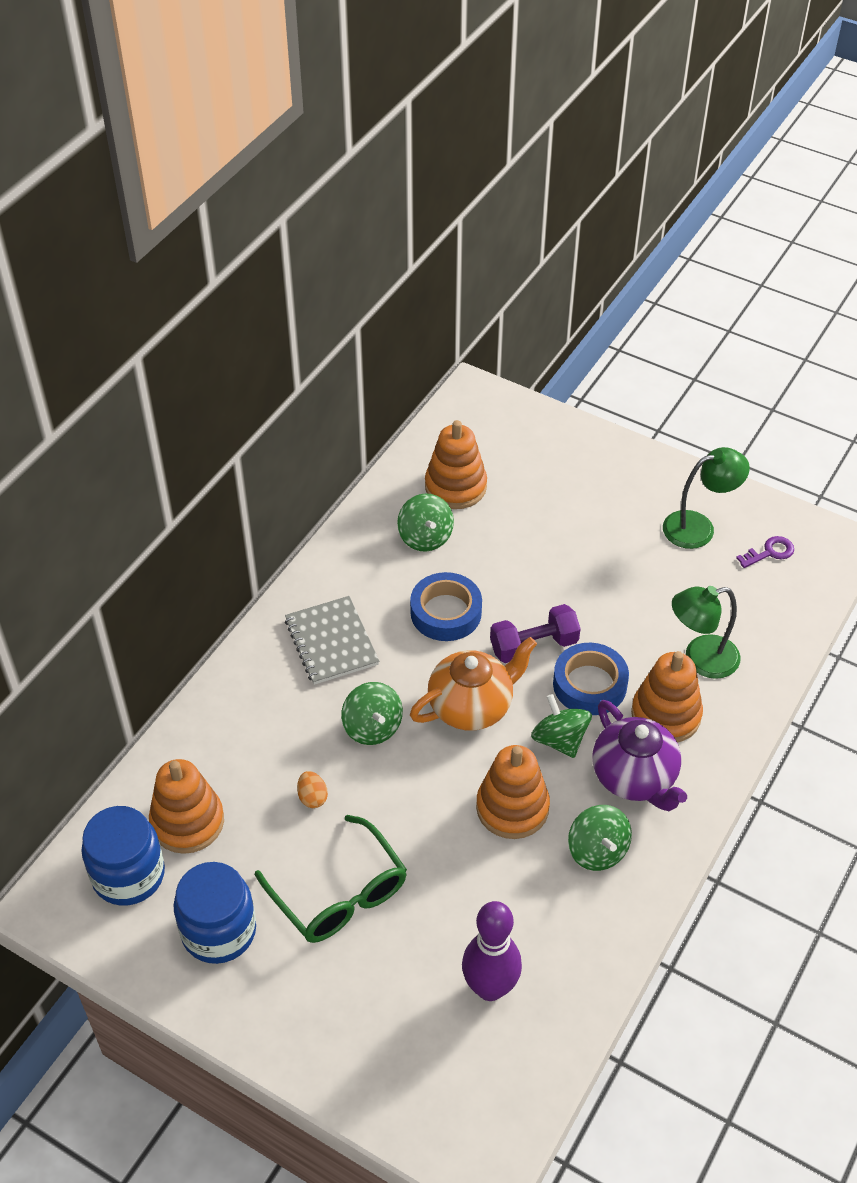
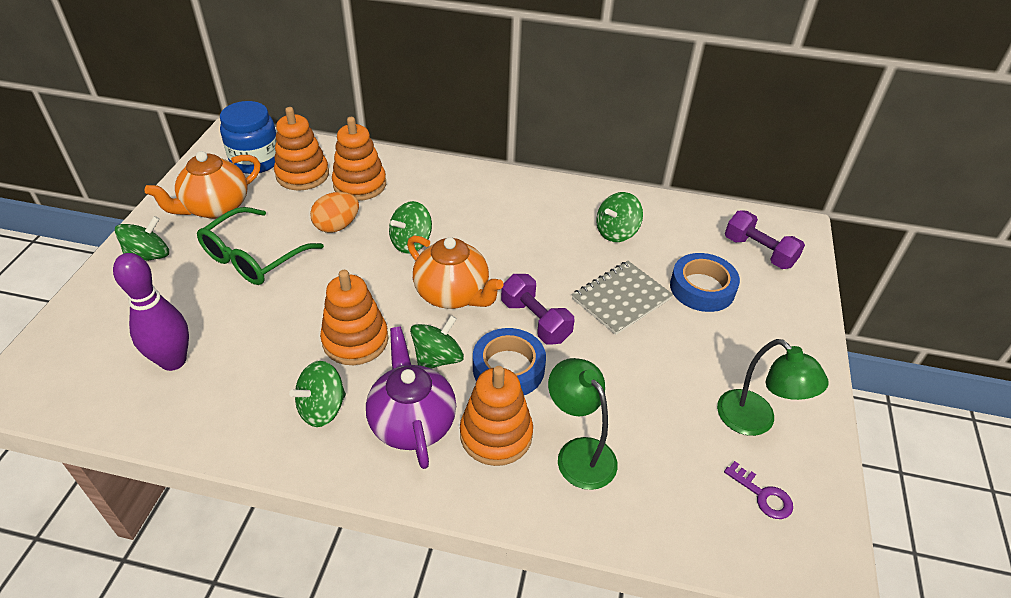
camera: 70 degrees right, 5 degrees down
(219, 931) = (215, 207): blue jar -> orange teapot
(294, 1014) = (149, 256): none -> green spinning top
(312, 797) = (337, 226): orange egg -> orange egg, size x1.64
(331, 642) = (484, 205): grey notebook -> grey notebook (621, 299)
(446, 612) = (544, 259): blue tape -> blue tape (702, 288)
(455, 487) = (682, 238): orange stacking toy -> orange stacking toy (360, 184)
(497, 436) = (759, 252): none -> purple dumbbell
(635, 777) = (412, 422): purple teapot -> purple teapot turned 120 degrees clockwise

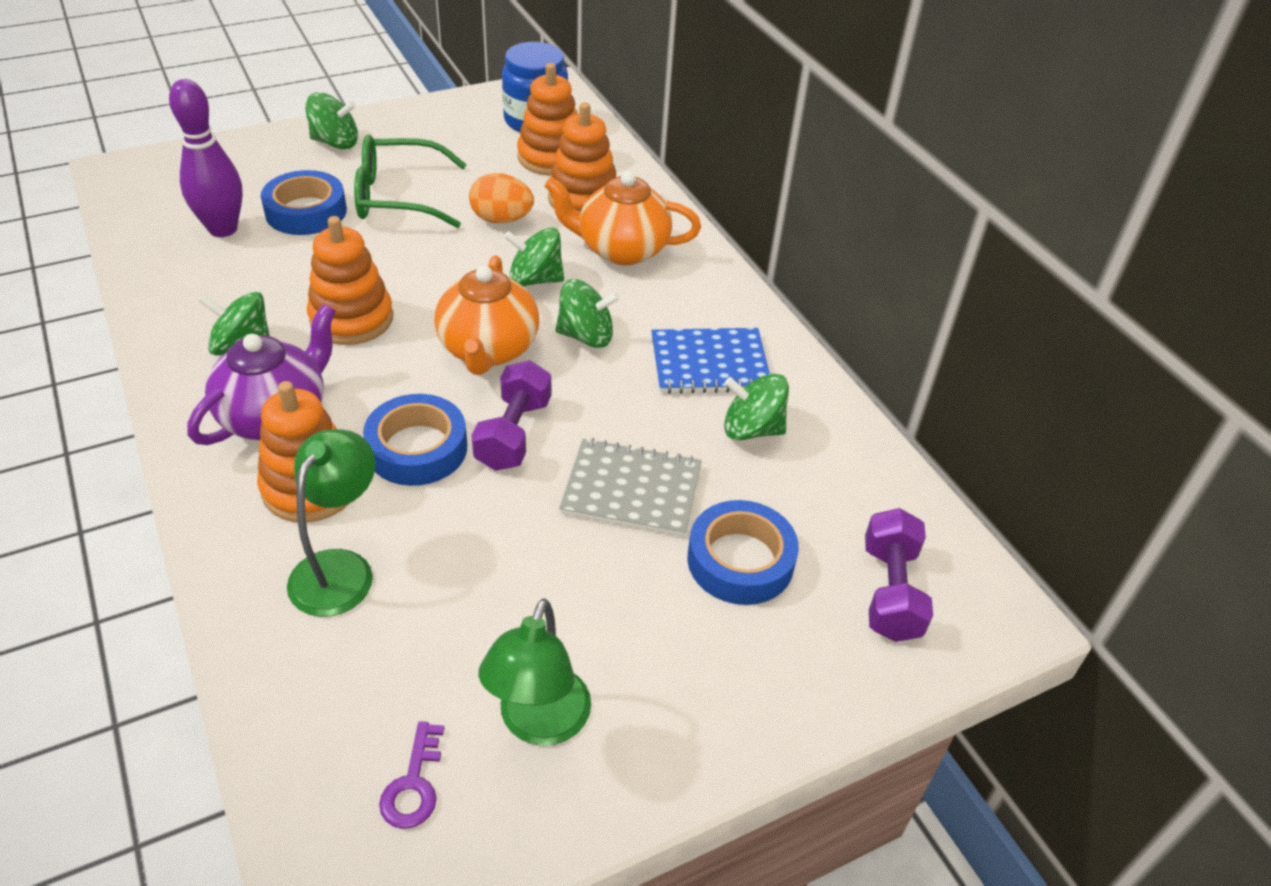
camera: 50 degrees right, 0 degrees up
(210, 308) = (306, 211): none -> blue tape
(215, 207) = (440, 138): orange teapot -> orange teapot (621, 250)
(438, 358) = (381, 388): green spinning top -> green spinning top (586, 336)
(554, 218) = (709, 363): none -> blue notebook

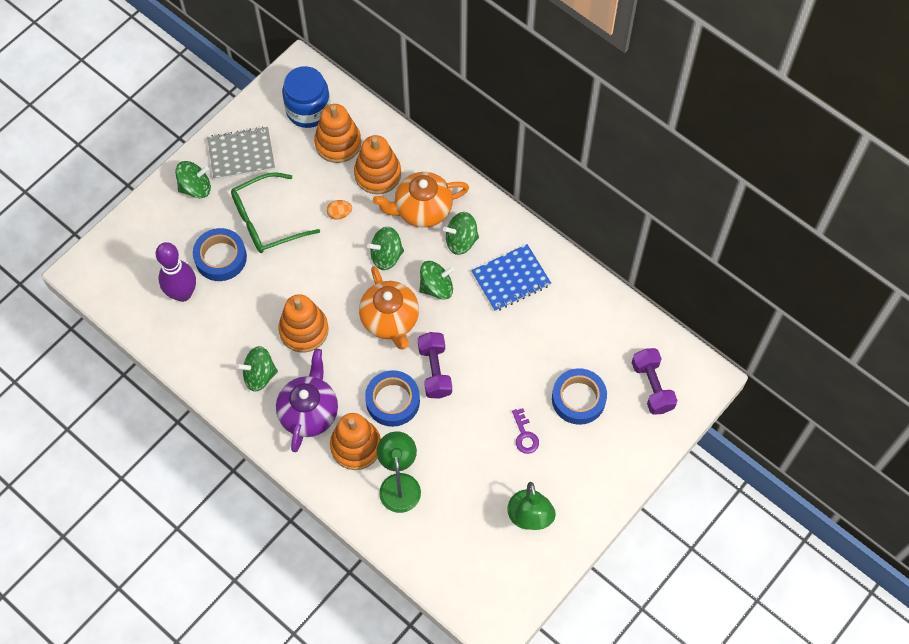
camera: 20 degrees left, 20 degrees up
(413, 784) = (493, 566): purple key -> purple key (524, 435)
(501, 219) = (339, 214): orange egg -> orange egg, size x0.61
(631, 490) = (510, 380): grey notebook -> grey notebook (241, 154)
(752, 429) = (551, 315): green spinning top -> green spinning top (461, 241)

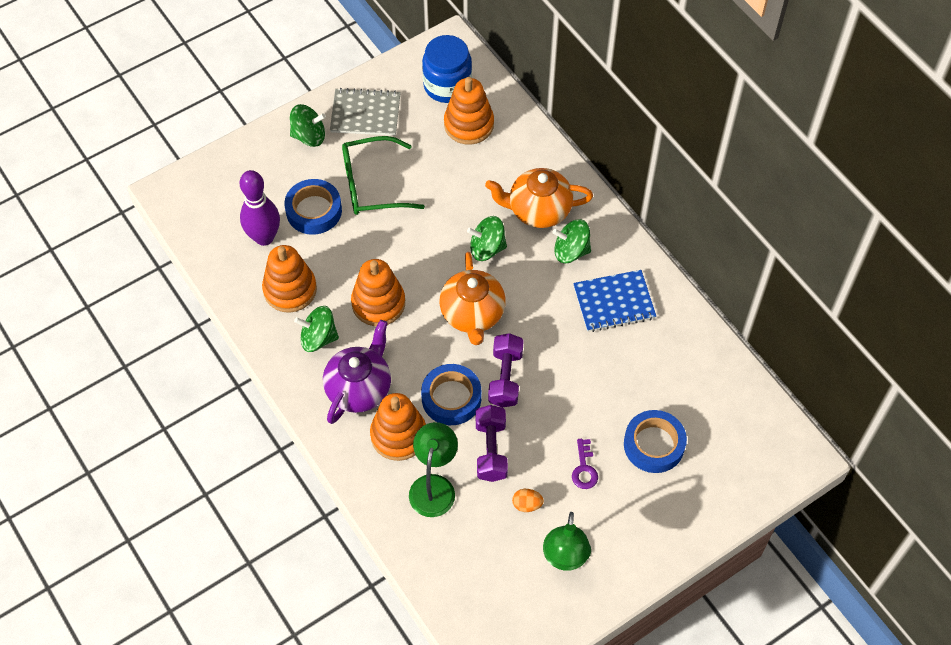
camera: 15 degrees right, 5 degrees down
(339, 214) = (450, 195): orange egg -> orange egg (527, 504)
(377, 174) = (501, 164): orange stacking toy -> orange stacking toy (290, 289)
(436, 287) = (531, 292): green spinning top -> none
(652, 386) = (739, 451): purple dumbbell -> purple dumbbell (491, 450)

